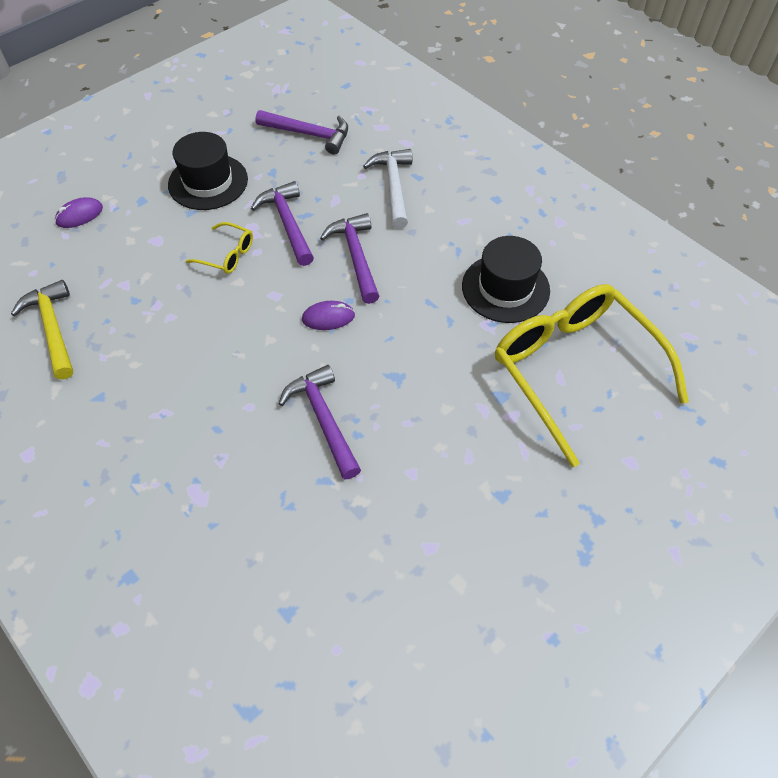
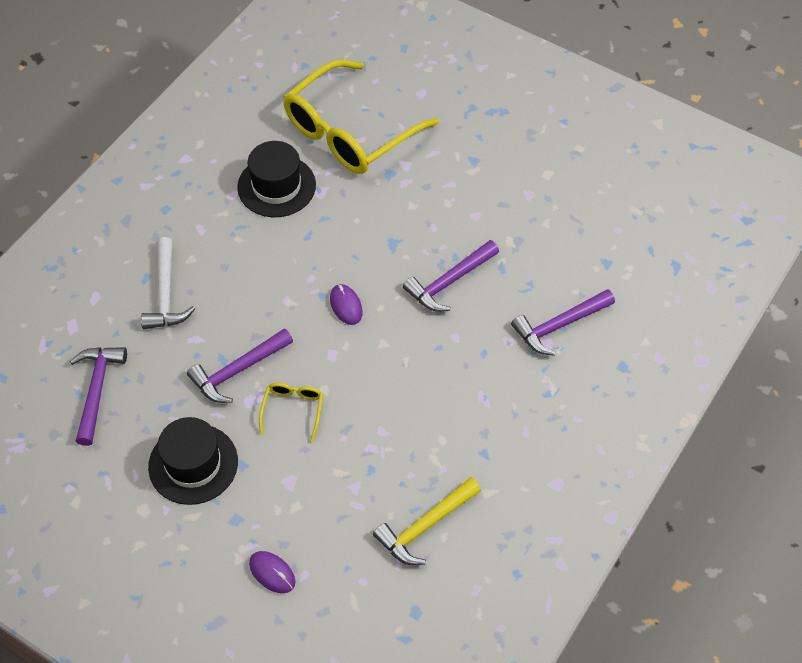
camera: 105 degrees left, 0 degrees up
(356, 257) = (268, 302): purple hammer -> purple hammer (559, 326)
(393, 187) = (166, 294): white hammer -> white hammer turned 75 degrees counterclockwise

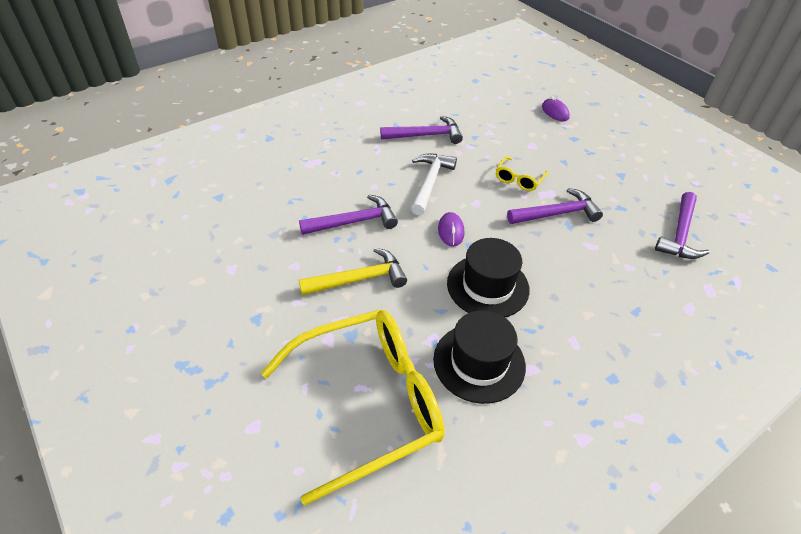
camera: 160 degrees left, 10 degrees down
(166, 294) = (616, 290): white hammer -> white hammer (430, 183)
(193, 464) = (601, 171): black hat -> black hat (488, 286)
(425, 526) = (452, 106): yellow hammer -> yellow hammer (359, 279)
(559, 326) = (291, 170): purple hammer -> purple hammer (426, 135)

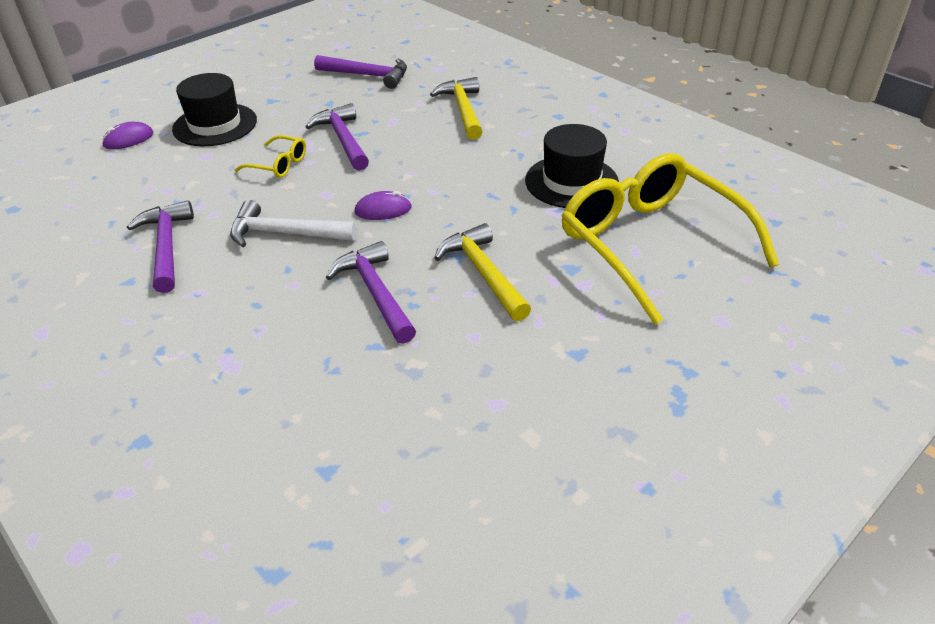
camera: 95 degrees left, 5 degrees down
(488, 286) = (468, 180): black hat -> black hat (215, 125)
(617, 297) = (463, 110): none -> yellow hammer

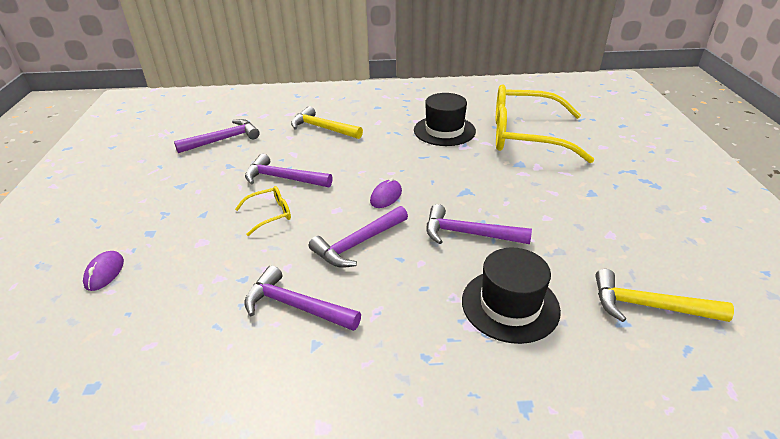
camera: 50 degrees left, 5 degrees down
(215, 125) = (166, 221): black hat -> black hat (510, 305)
(285, 233) = (358, 243): white hammer -> purple hammer
(483, 273) = (493, 190): yellow hammer -> yellow hammer (648, 306)

